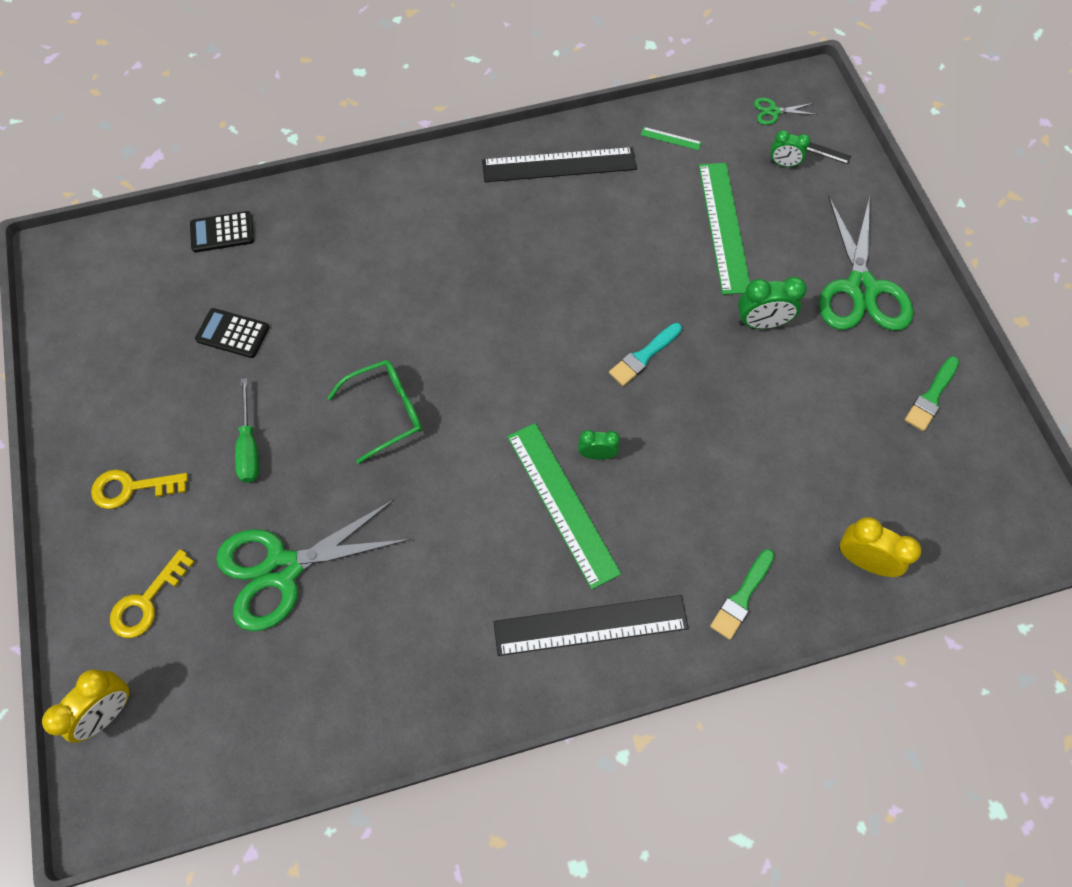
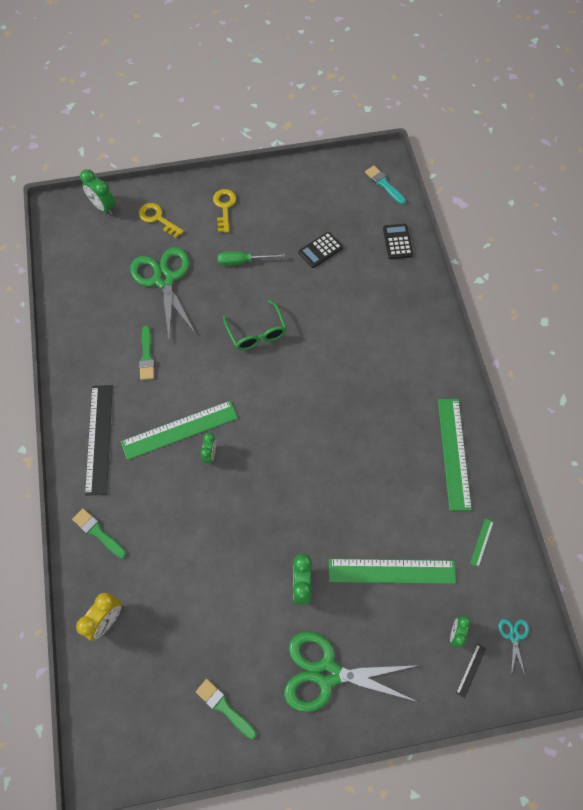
camera: 95 degrees right, 0 degrees up
(109, 711) = (103, 207): yellow clock -> green clock
(232, 333) = (320, 250): black calculator -> black calculator turned 150 degrees counterclockwise
(435, 574) = (147, 356): none -> green brush
(559, 165) = (453, 453): black ruler -> green ruler
(644, 356) = (281, 494): turquoise brush -> turquoise brush (384, 184)
(773, 111) = (514, 636): green scissors -> turquoise scissors

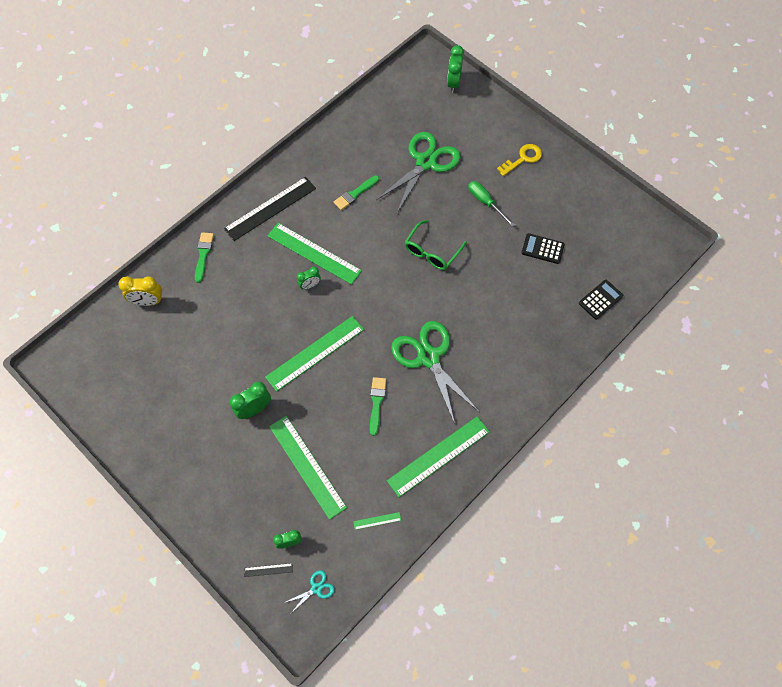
camera: 55 degrees right, 0 degrees up
(157, 218) = (474, 123): yellow key -> none
(224, 707) = (136, 413): green brush -> green brush (376, 403)
(283, 493) = (315, 353): none -> green ruler
(327, 673) = (201, 466): green scissors -> green scissors (428, 357)
(384, 184) = (649, 255): turquoise brush -> none

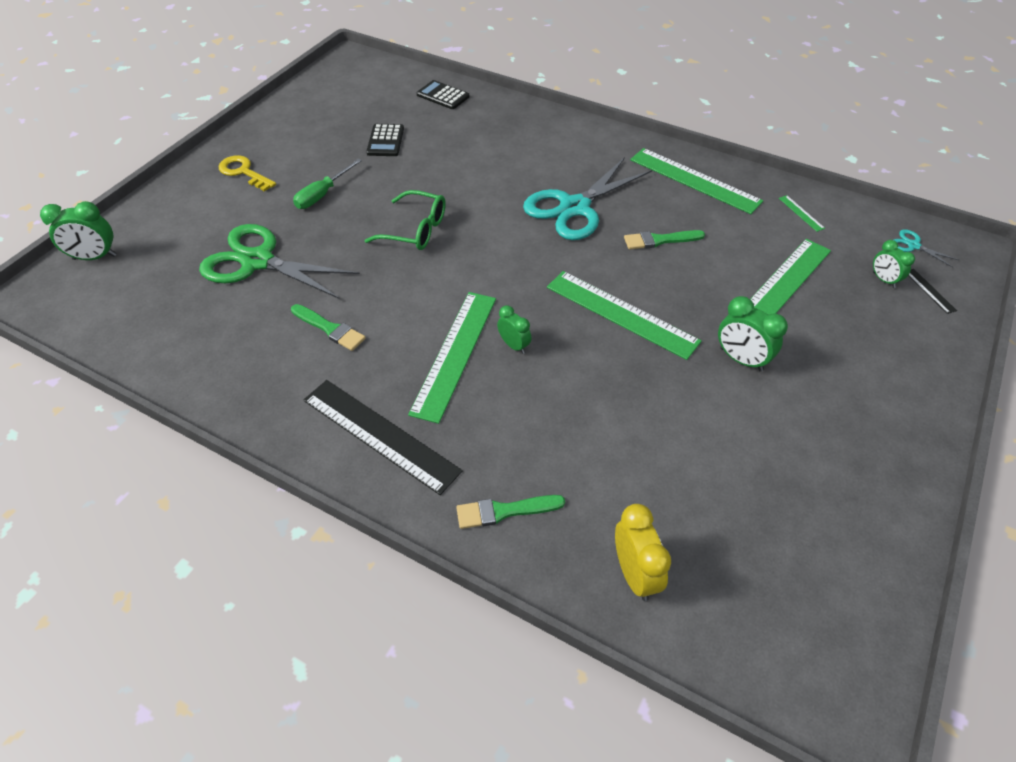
camera: 105 degrees left, 15 degrees down
(428, 357) = (574, 207): green scissors -> turquoise scissors

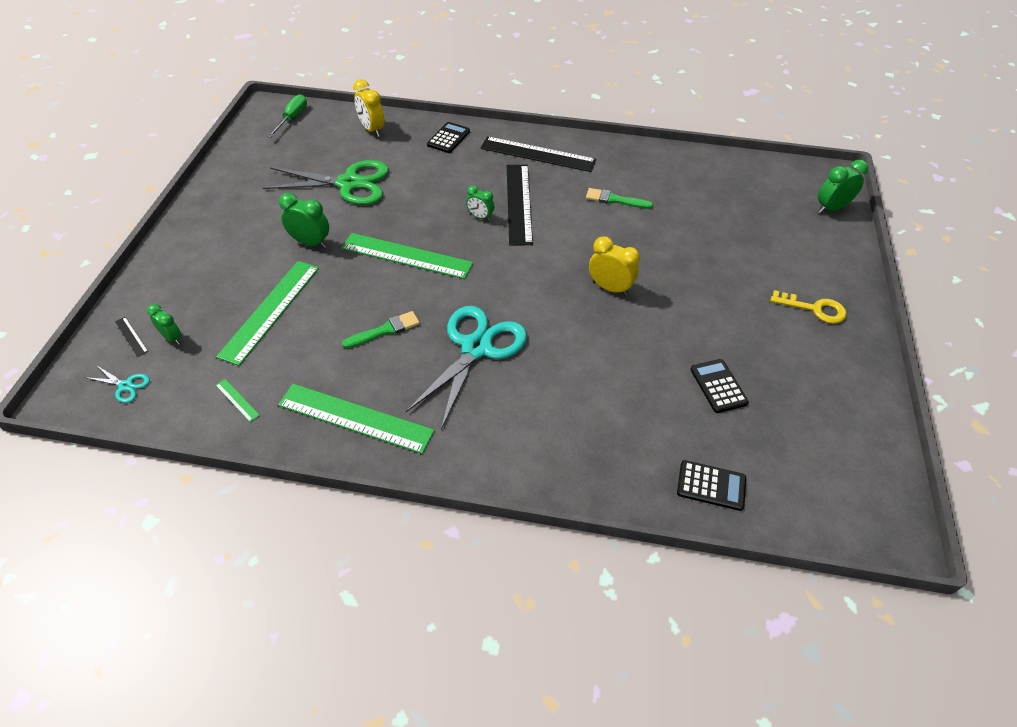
camera: 160 degrees right, 0 degrees up
(257, 261) = (711, 232): green scissors -> green scissors (349, 184)
(322, 194) = (720, 303): green screwdriver -> green screwdriver (292, 118)
(415, 230) = (610, 288): green glasses -> yellow clock
(455, 354) = (518, 203): green ruler -> black ruler
(504, 511) = (448, 138): green brush -> black calculator

